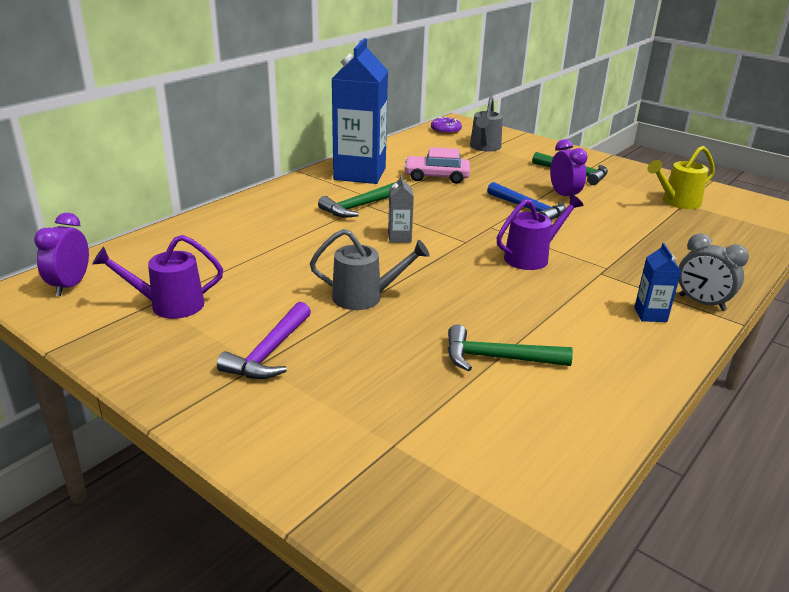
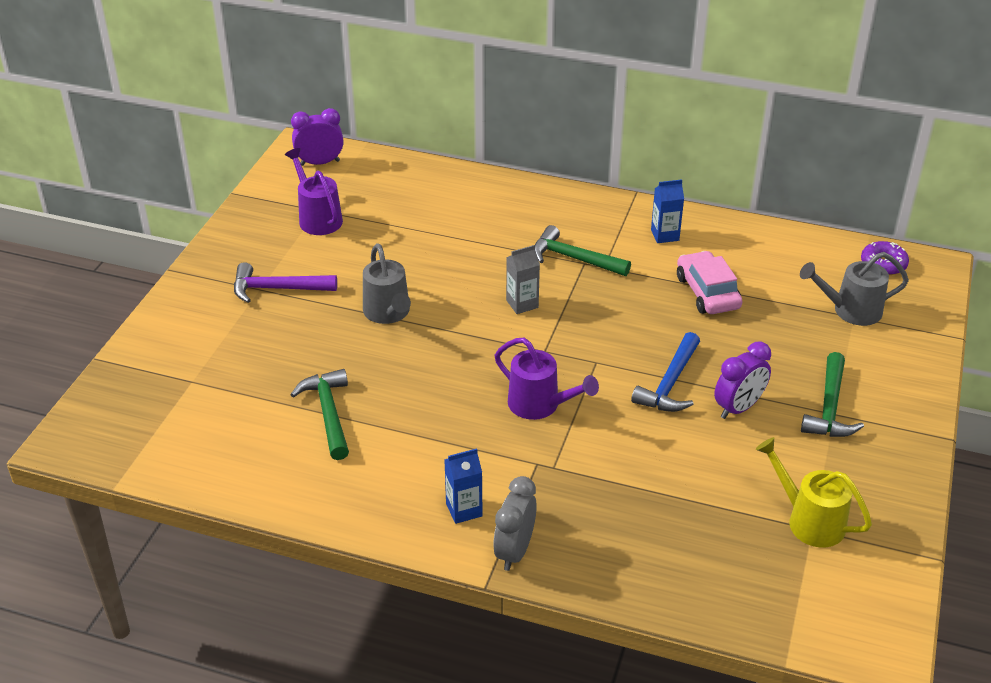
camera: 70 degrees right, 10 degrees up
(360, 174) = (665, 235): blue carton -> blue carton, size x0.42

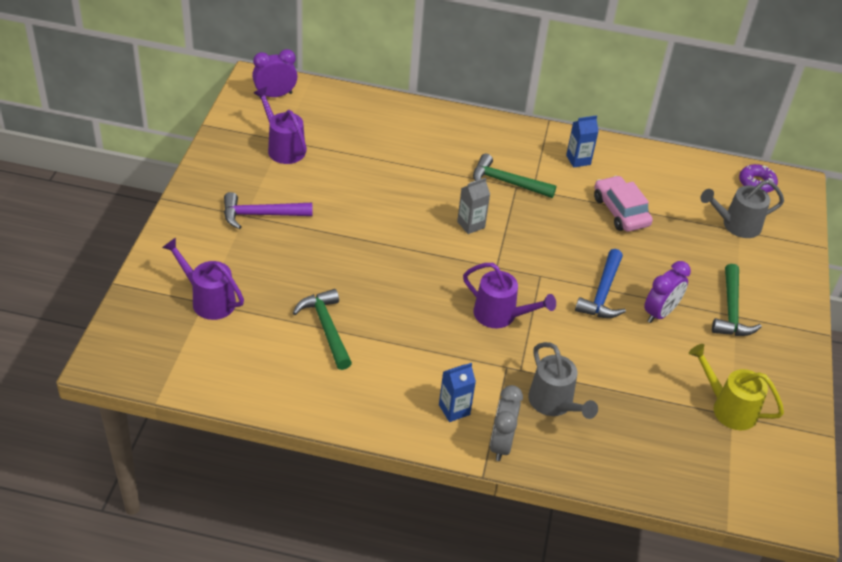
camera: 10 degrees left, 5 degrees up
(197, 379) = (208, 300): none -> purple watering can
(388, 314) = (360, 236): grey watering can -> grey watering can (554, 404)

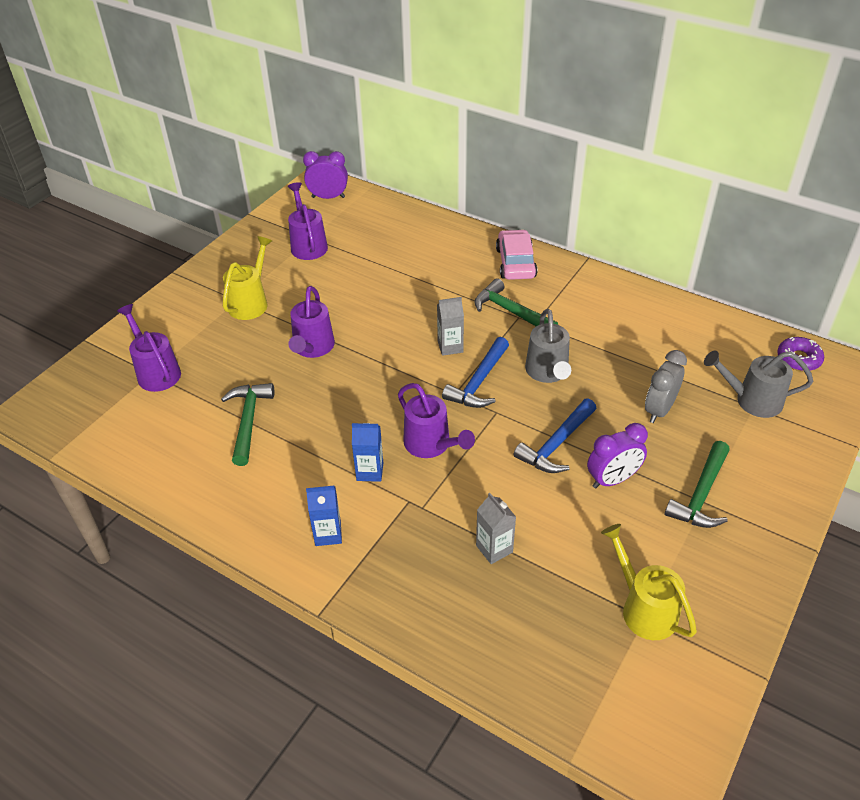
camera: 25 degrees right, 0 degrees up
(261, 215) = (251, 302): purple hammer -> yellow watering can
(346, 249) = (312, 348): none -> purple watering can
(501, 444) = (357, 584): grey clock -> grey clock (659, 410)
(512, 252) = (479, 382): none -> blue hammer
(554, 404) = (439, 554): grey watering can -> grey watering can (548, 373)
(578, 160) = (600, 301): blue carton -> blue carton (370, 471)
(595, 390) = (494, 549): none -> grey carton
(620, 211) = (621, 361): pink car -> pink car (515, 263)

